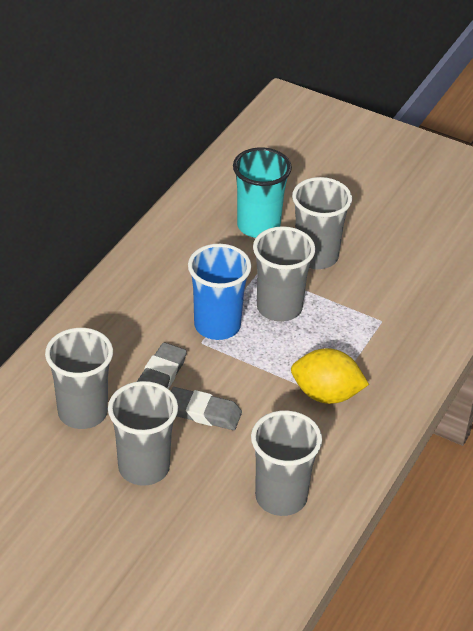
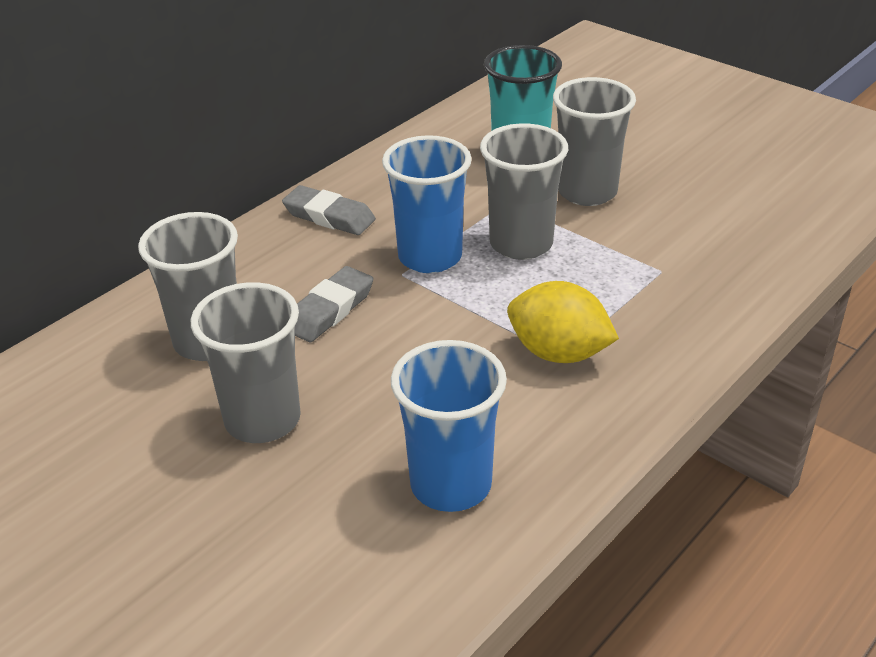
camera: 15 degrees right, 5 degrees down
(203, 412) = (374, 358): grey eraser -> grey eraser (329, 216)
(281, 497) = (451, 485): grey cup -> blue cup

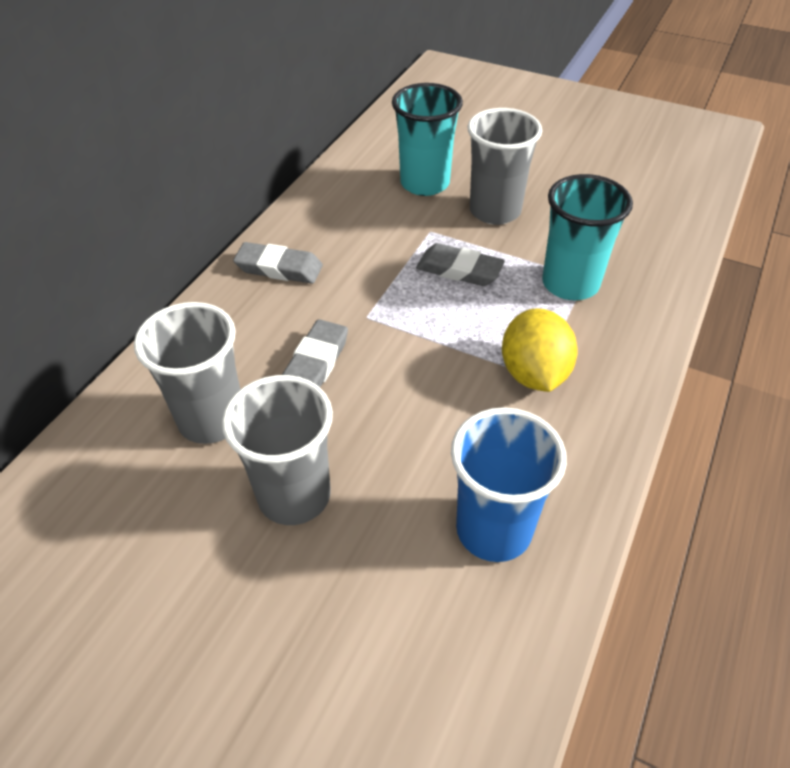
camera: 15 degrees left, 10 degrees up
(430, 257) = (385, 295): blue cup -> none
(521, 244) = (459, 270): grey cup -> grey eraser
(558, 353) = (534, 373): yellow lemon -> yellow lemon turned 75 degrees clockwise
(640, 274) = (570, 284): none -> turquoise cup

